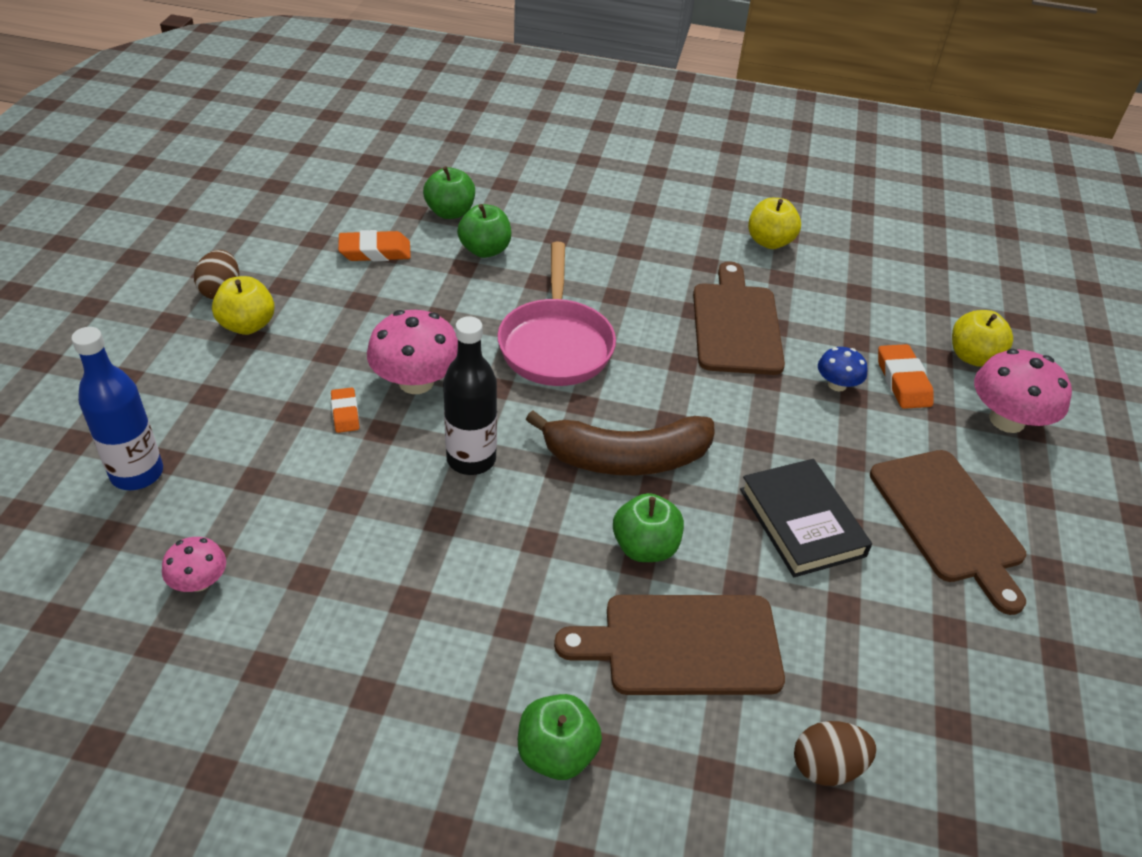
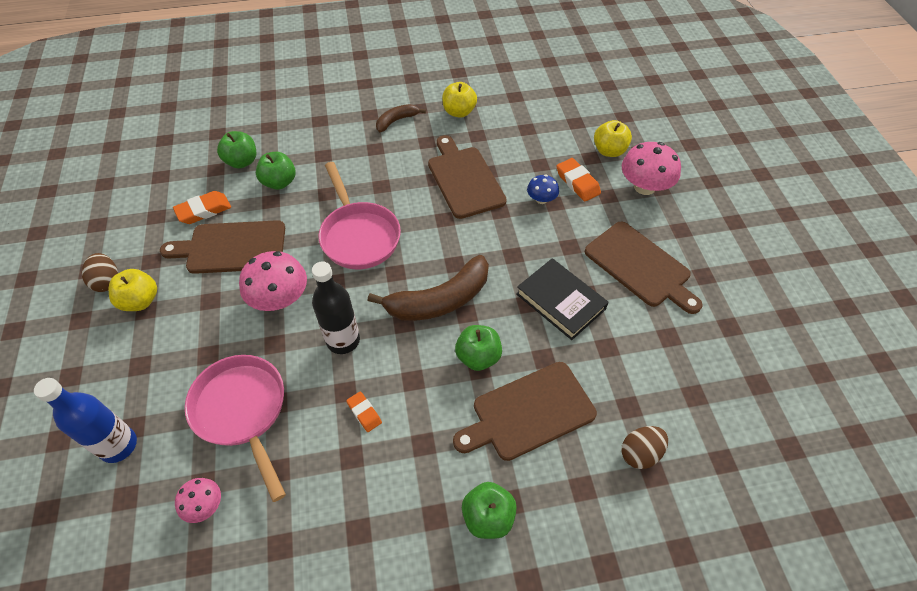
camera: 20 degrees left, 10 degrees up
(301, 494) = (243, 412): none -> pink pan
(345, 413) = (243, 341): orange eraser -> orange eraser (364, 413)
(387, 304) = (232, 247): none -> brown cutting board
(676, 227) = (396, 121): none -> brown banana

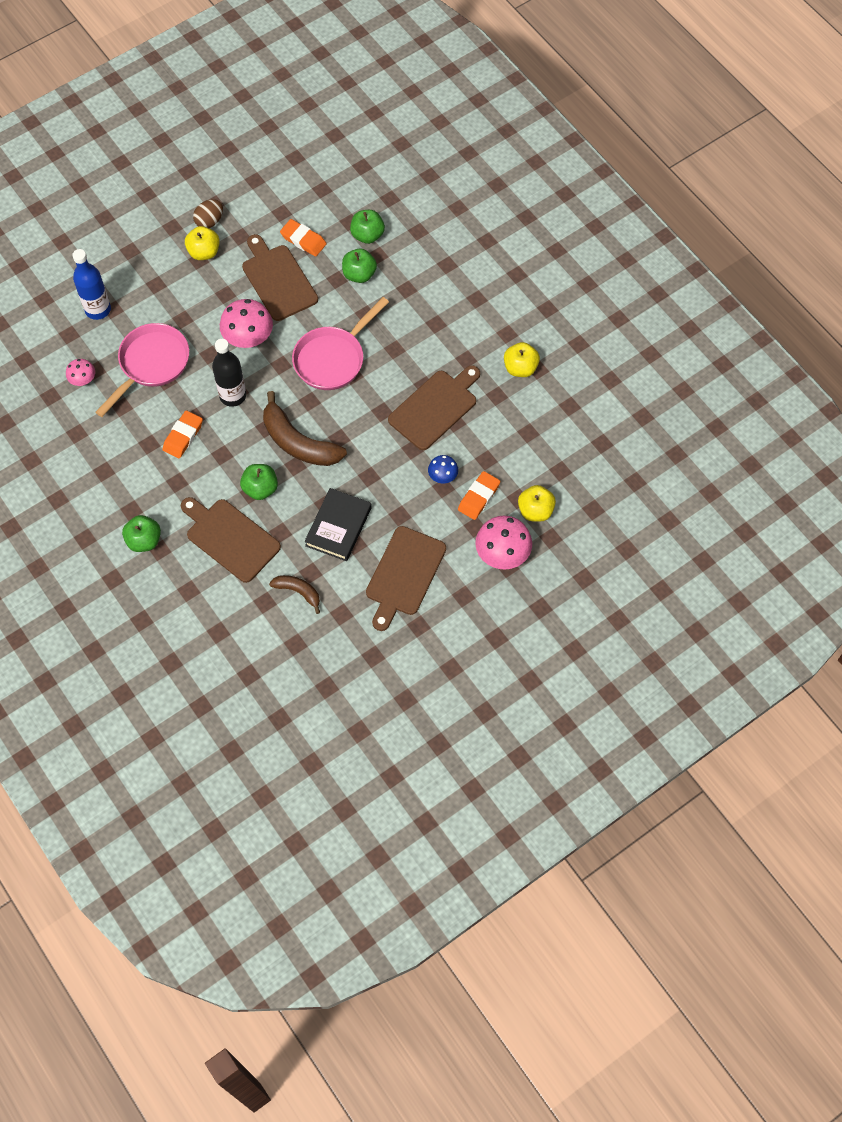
camera: 65 degrees right, 10 degrees up
(364, 413) = (183, 436): orange eraser -> orange eraser, size x1.59
(396, 121) = (480, 323): brown banana -> brown banana (298, 592)
(640, 453) = (230, 619): brown egg -> none

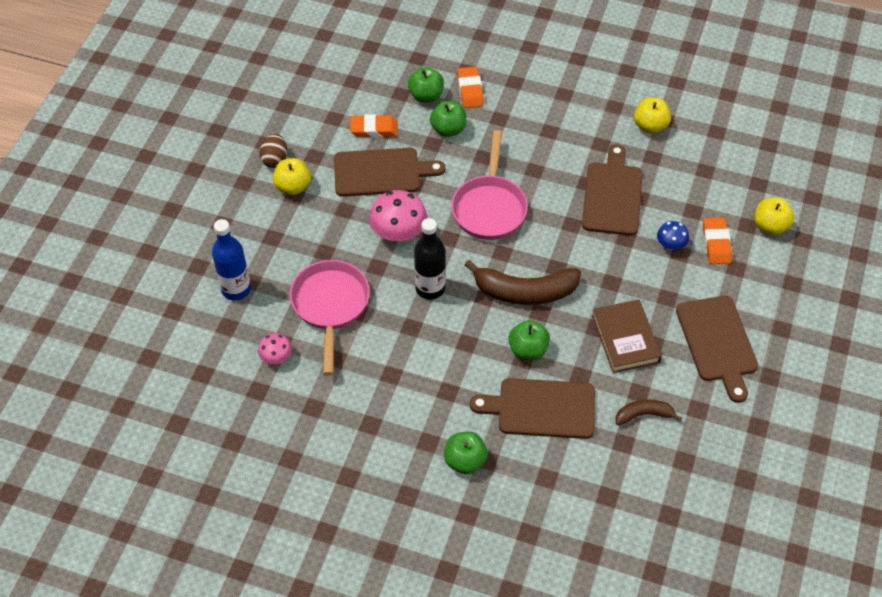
camera: 35 degrees left, 10 degrees down
(183, 436) = (417, 349): orange eraser -> orange eraser (470, 90)
(278, 280) = (381, 172): brown cutting board -> brown cutting board turned 150 degrees clockwise
(338, 527) = (625, 339): black book -> brown book
(502, 553) = (778, 275): pink mushroom -> none

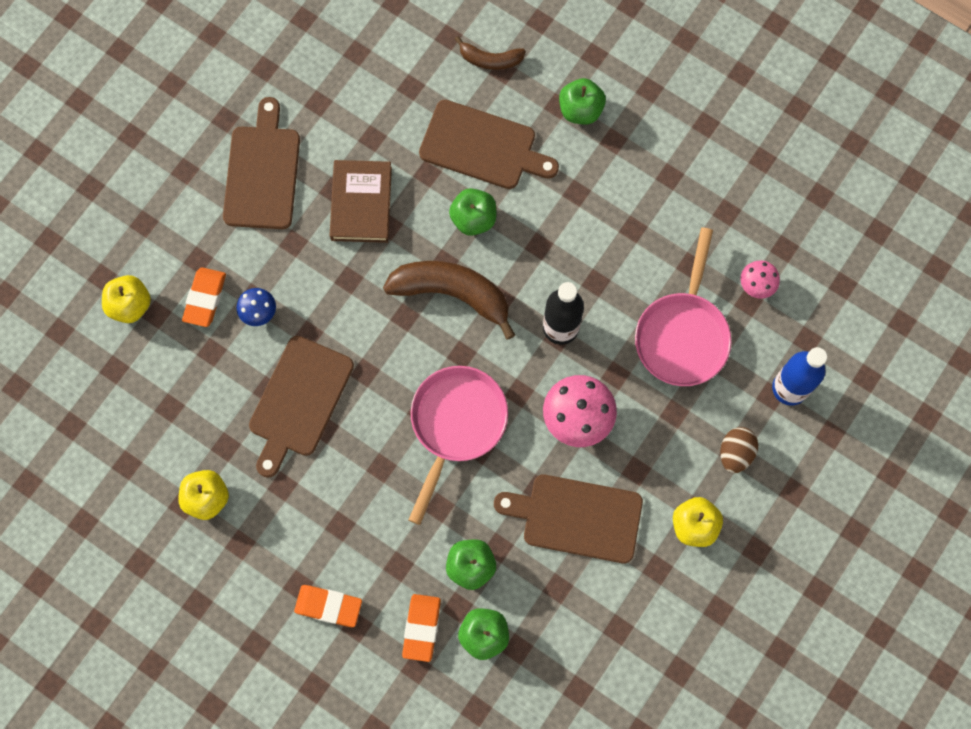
camera: 165 degrees left, 20 degrees up
(275, 159) = (710, 578): brown egg -> brown egg (735, 453)
(374, 129) = (569, 594): orange eraser -> orange eraser (328, 606)
(644, 415) = (377, 111): brown banana -> brown banana (490, 59)

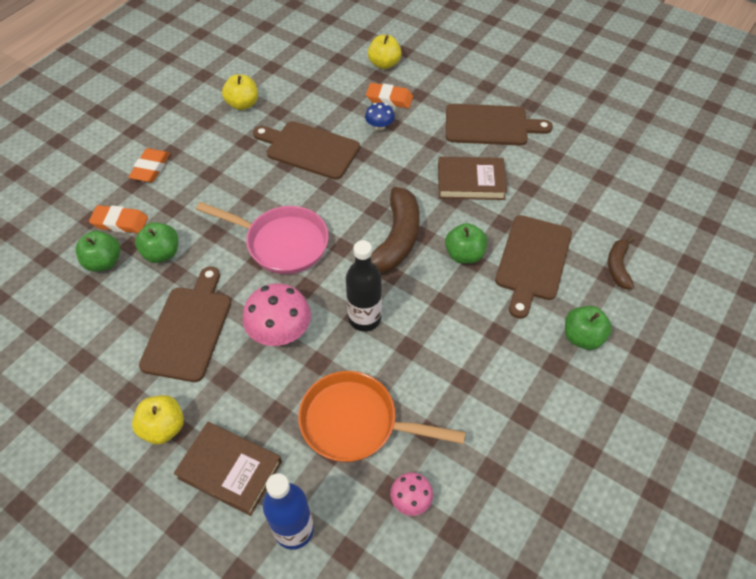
camera: 90 degrees right, 20 degrees down
(682, 334) = (356, 423): pink pan -> orange pan
(735, 453) = (230, 469): brown egg -> brown book

